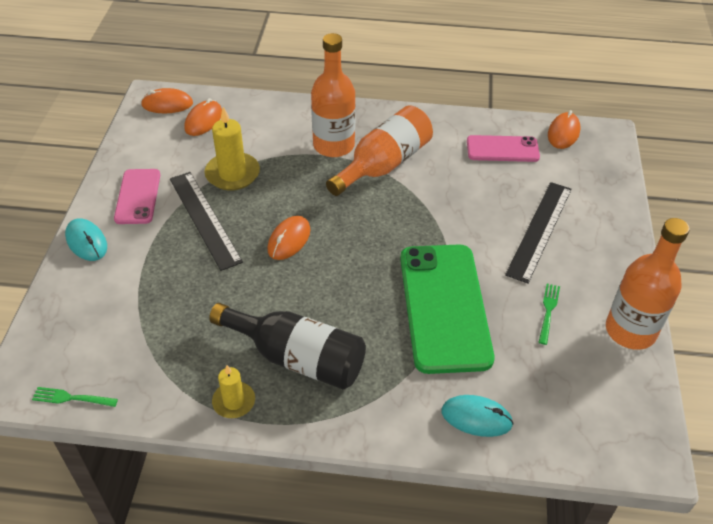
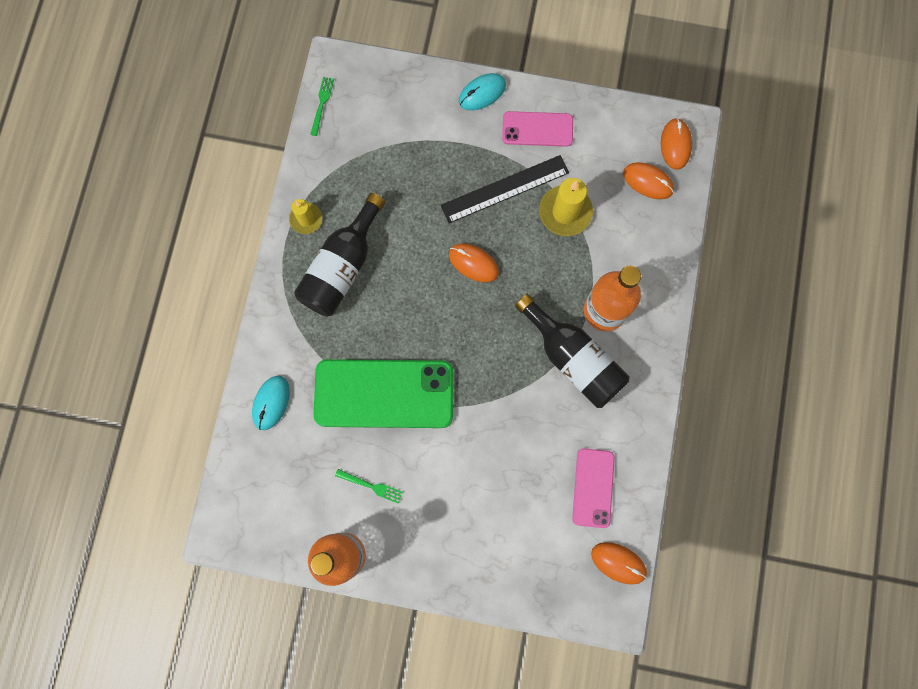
camera: 95 degrees right, 30 degrees up
(384, 164) = (573, 359): orange bottle -> black bottle
(539, 230) = (471, 501): black ruler -> none

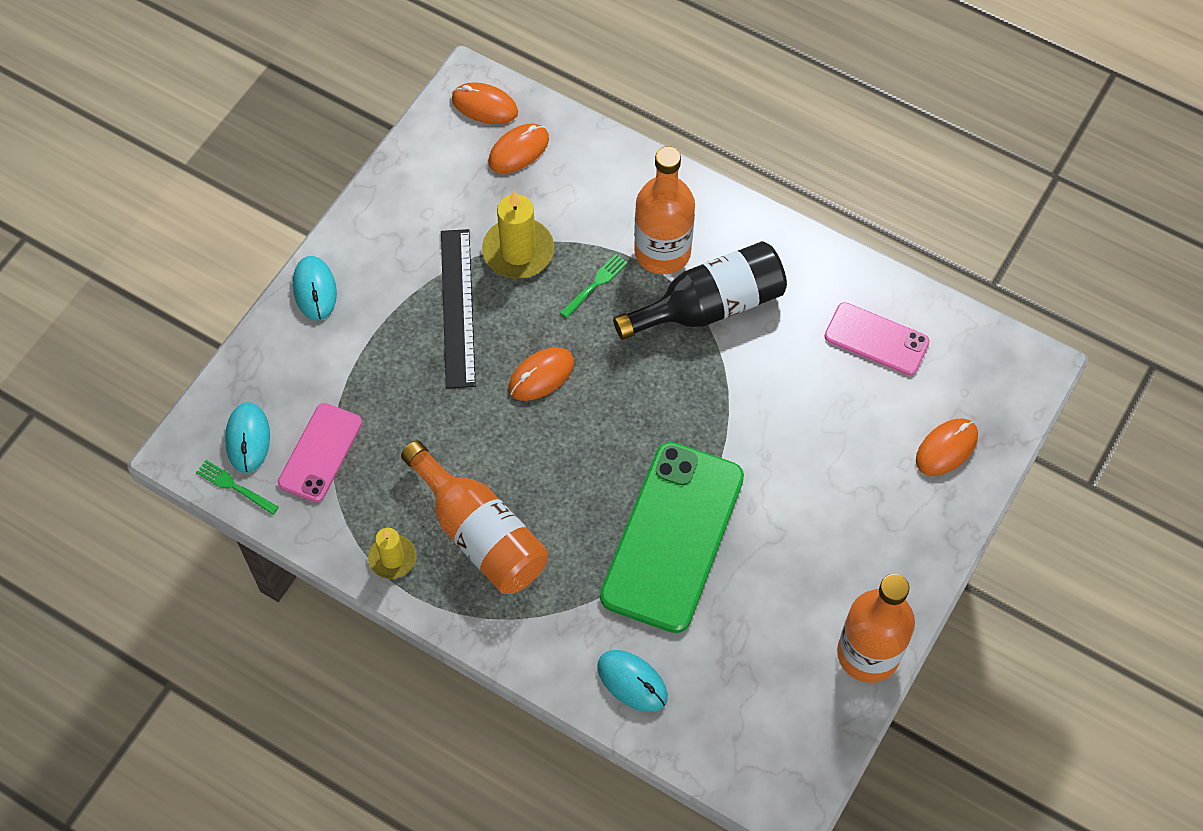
camera: 70 degrees left, 15 degrees down
(342, 267) = (480, 534): black bottle -> orange bottle
(358, 97) = (248, 438): none -> turquoise mouse
(371, 486) = (789, 590): green fork -> green fork (595, 284)
(537, 129) = (394, 244): pink phone -> pink phone (320, 453)
(618, 563) = (975, 343): orange mouse -> orange mouse (946, 448)

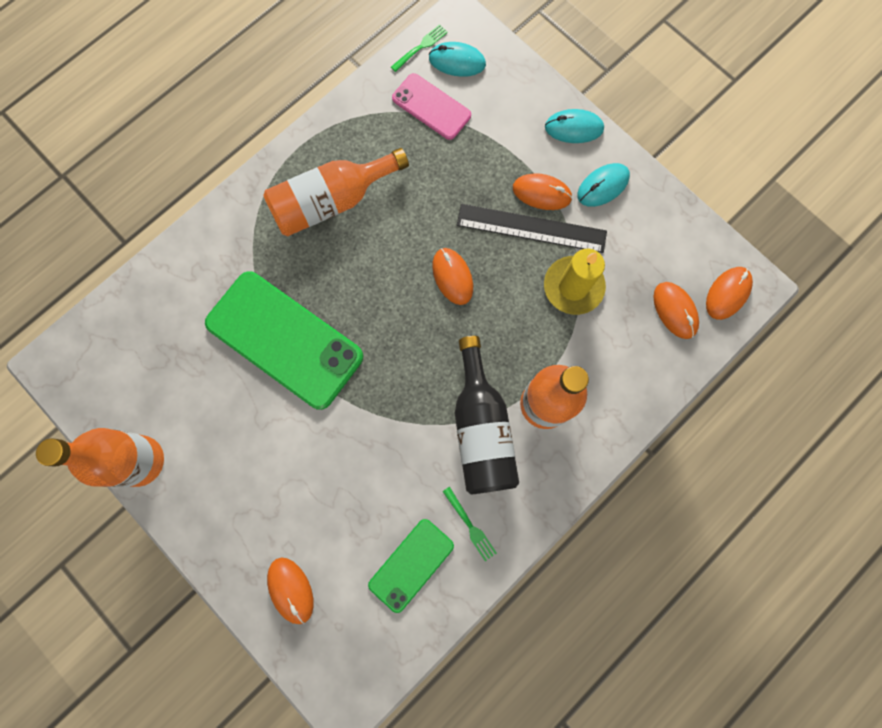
camera: 105 degrees right, 15 degrees up
(392, 558) = (332, 139): yellow candle -> none
(409, 306) = (541, 193): none -> orange mouse
(595, 284) = (526, 340): green fork -> green fork (470, 526)
(632, 681) = (181, 279): turquoise mouse -> turquoise mouse (603, 186)
(876, 339) = (411, 565): pink phone -> green phone

